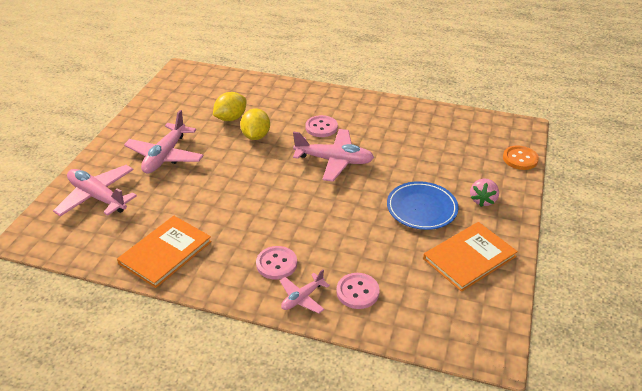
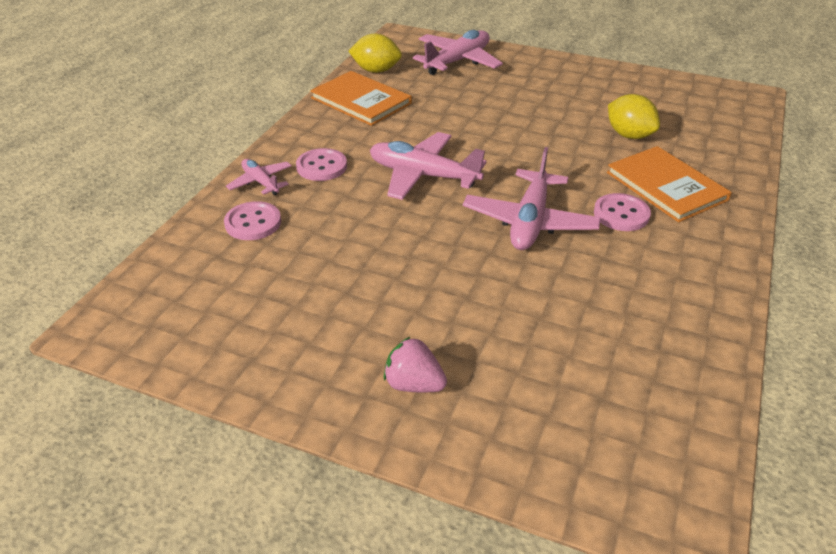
camera: 95 degrees right, 0 degrees up
(165, 156) = (534, 93): pink plane -> pink plane (423, 175)
(256, 136) = (586, 155): yellow lemon -> yellow lemon (376, 70)
(421, 208) = (402, 302): blue plate -> none
(469, 257) = (278, 338): orange book -> orange book (666, 186)
(520, 159) = (547, 481): orange button -> none

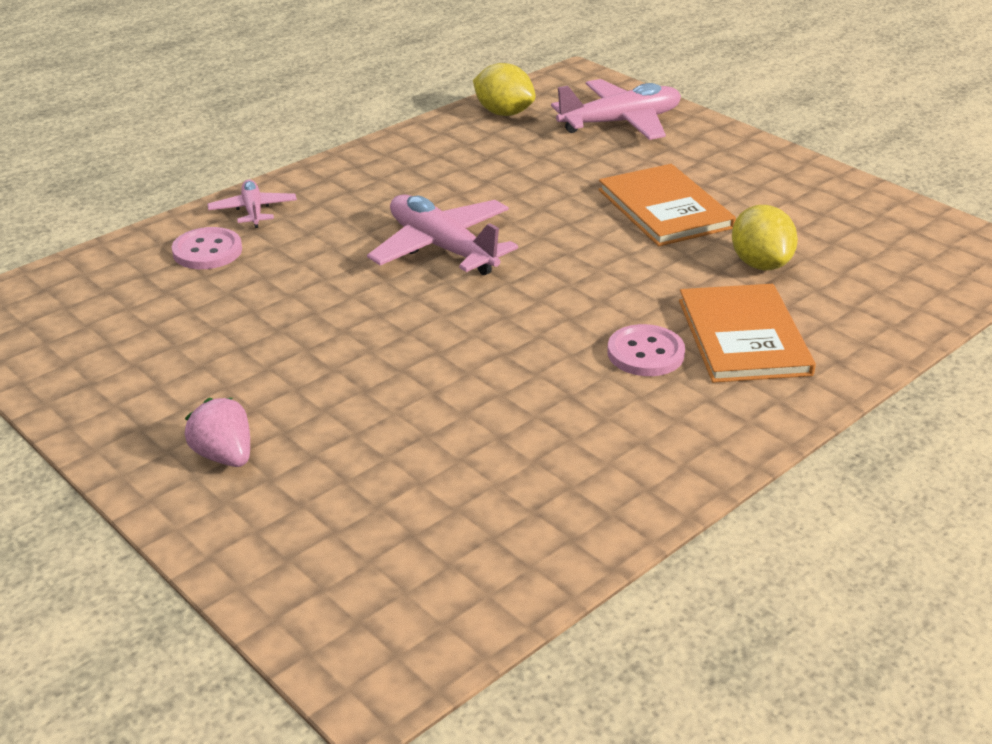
camera: 25 degrees right, 5 degrees down
(321, 166) = (335, 210): pink button -> none
(361, 101) = (451, 145): orange book -> orange book (665, 209)
(530, 221) = (520, 331): pink plane -> none

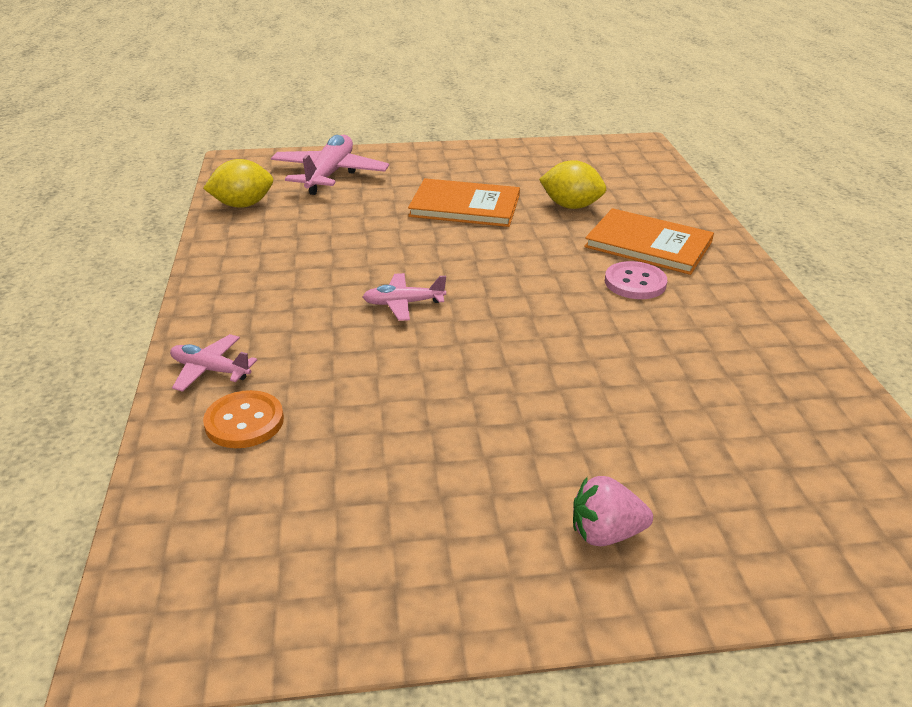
camera: 55 degrees left, 0 degrees up
(207, 251) = (244, 422): pink button -> orange button
(442, 248) = (403, 303): pink plane -> pink plane, size x0.55

